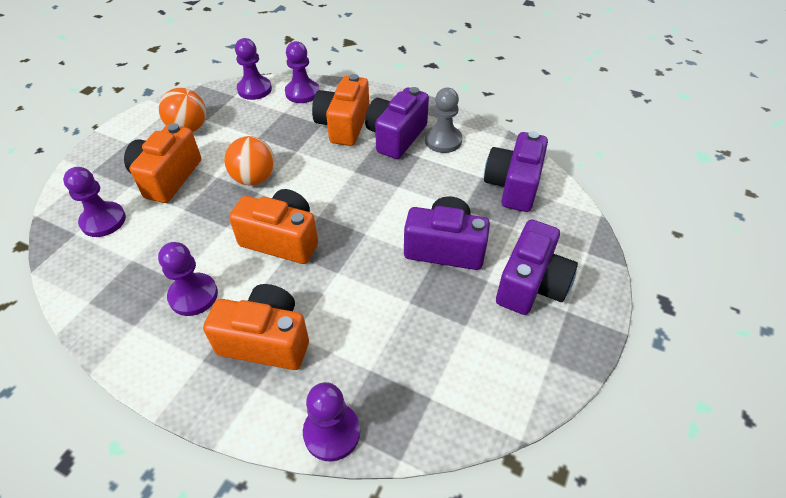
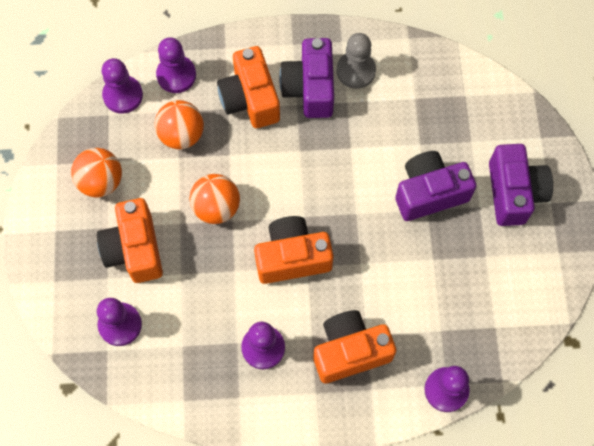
camera: 30 degrees left, 20 degrees up
(273, 125) = (181, 135): none -> orange ball
(513, 185) = (447, 95): purple camera -> none

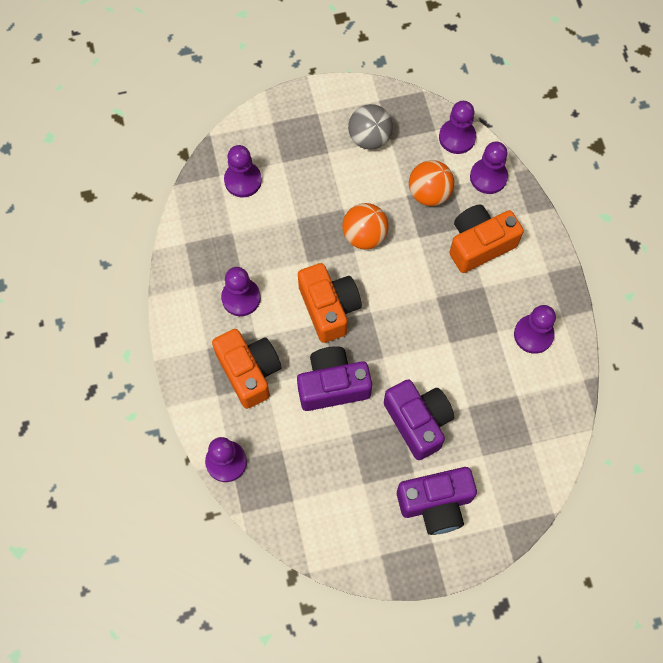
camera: 80 degrees right, 0 degrees up
(101, 181) = (369, 138): orange ball -> grey ball
(134, 249) = (312, 177): orange camera -> none
(310, 88) = (504, 295): purple camera -> purple camera (332, 385)
(356, 71) = (533, 334): grey pawn -> purple pawn

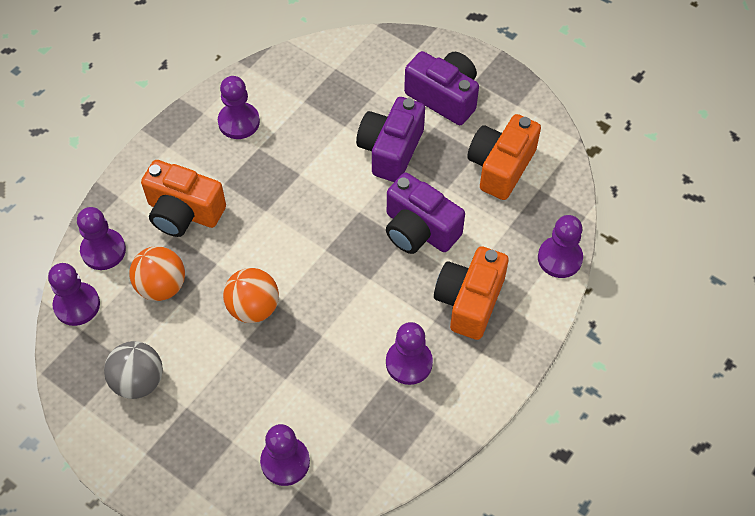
camera: 130 degrees left, 10 degrees down
(329, 308) = (352, 284): orange camera -> orange camera (500, 166)

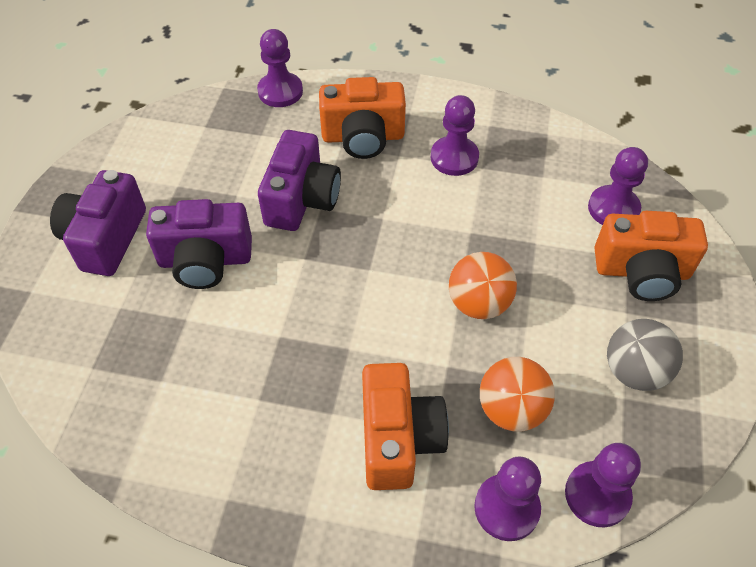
camera: 115 degrees left, 5 degrees down
(239, 122) = (226, 443): purple pawn -> none
(500, 166) = (189, 161): orange camera -> orange camera (642, 272)

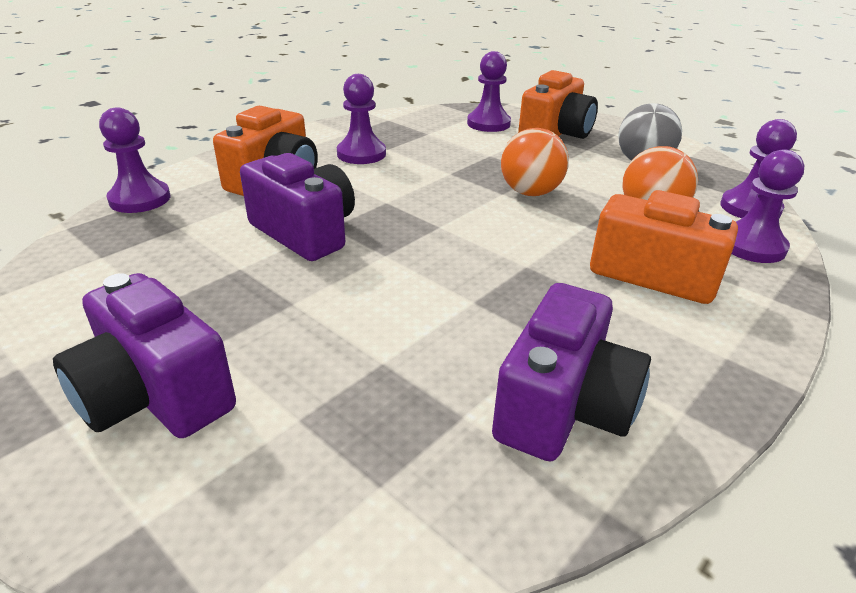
camera: 60 degrees left, 20 degrees down
(205, 260) = (308, 318): purple camera -> purple camera (563, 407)

